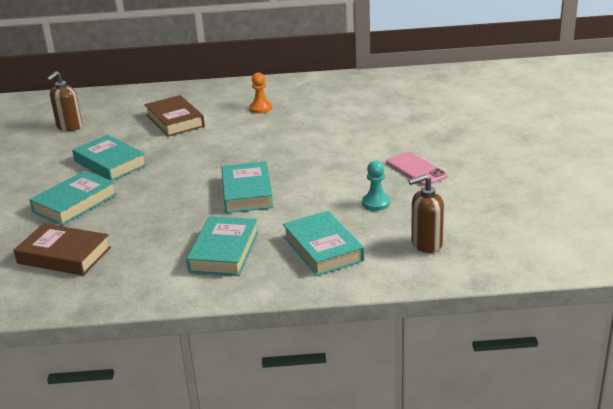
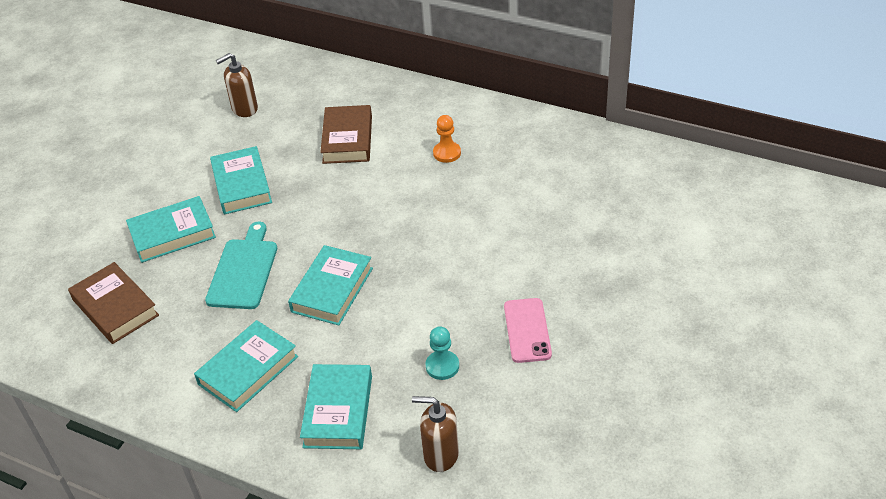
camera: 30 degrees right, 15 degrees up
(161, 204) = (243, 270): none -> turquoise cutting board

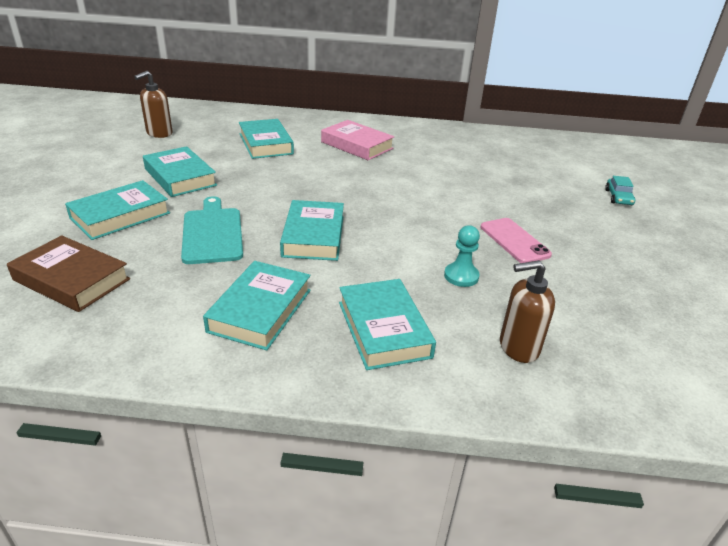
camera: 25 degrees left, 10 degrees down
(347, 139) = (266, 144): brown book -> turquoise book
(447, 153) = (357, 145): orange pawn -> pink book
(700, 285) = (618, 197): none -> turquoise car

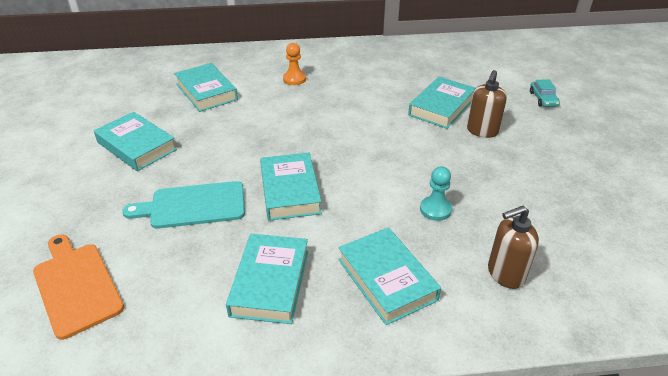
camera: 10 degrees left, 5 degrees up
(72, 279) = (76, 285): brown book -> orange cutting board
(120, 215) = (94, 202): turquoise book -> turquoise book (441, 107)
(159, 133) = (95, 96): brown soap dispenser -> brown soap dispenser (482, 131)
(212, 233) = (193, 205): turquoise cutting board -> turquoise cutting board turned 75 degrees counterclockwise
(357, 145) = (294, 79): pink book -> orange pawn
(514, 241) = (469, 162): pink phone -> none

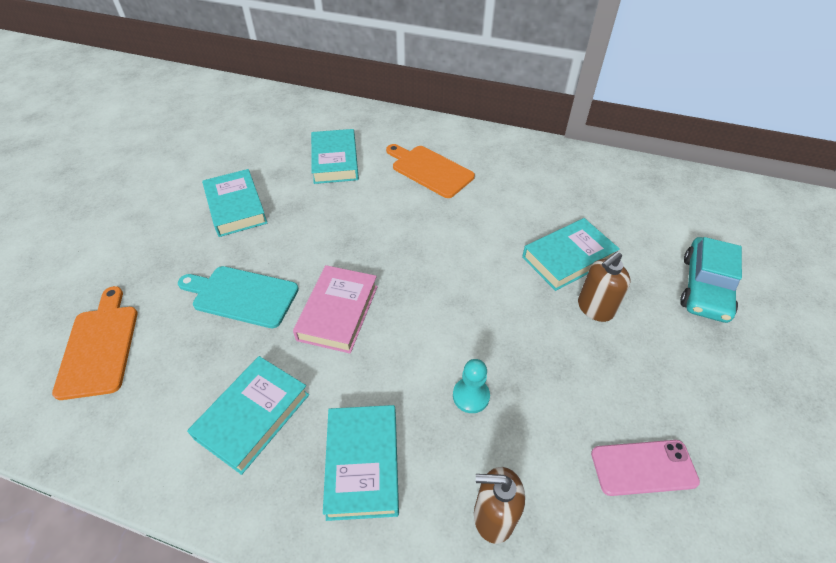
camera: 25 degrees right, 10 degrees up
(290, 191) = (338, 312): turquoise book -> pink book
(294, 79) = (430, 170): orange pawn -> orange cutting board
(543, 99) = (705, 287): turquoise car -> turquoise car, size x1.89
(579, 209) = (643, 467): none -> pink phone

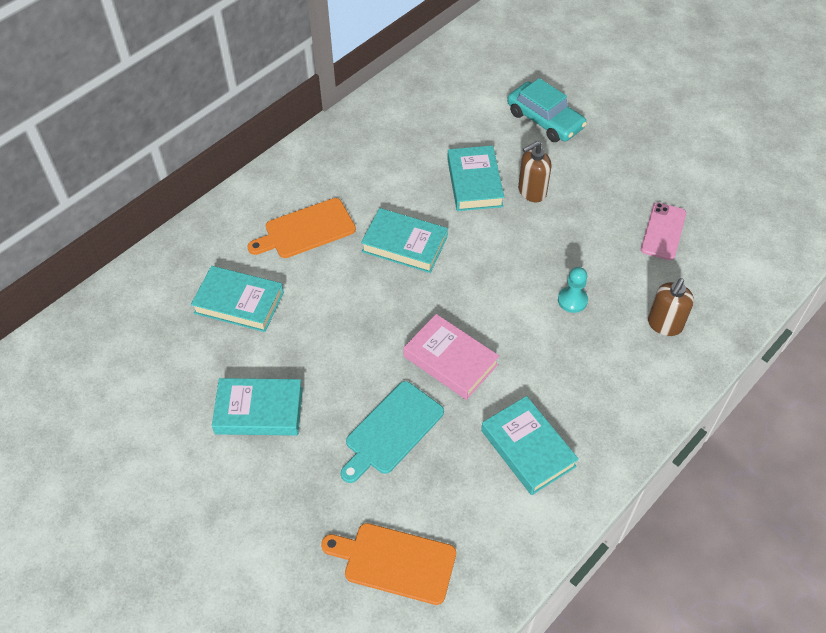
camera: 65 degrees left, 5 degrees up
(363, 464) = (598, 386): turquoise book -> turquoise book (404, 244)
(595, 308) = (531, 192): brown soap dispenser -> brown soap dispenser turned 75 degrees clockwise

